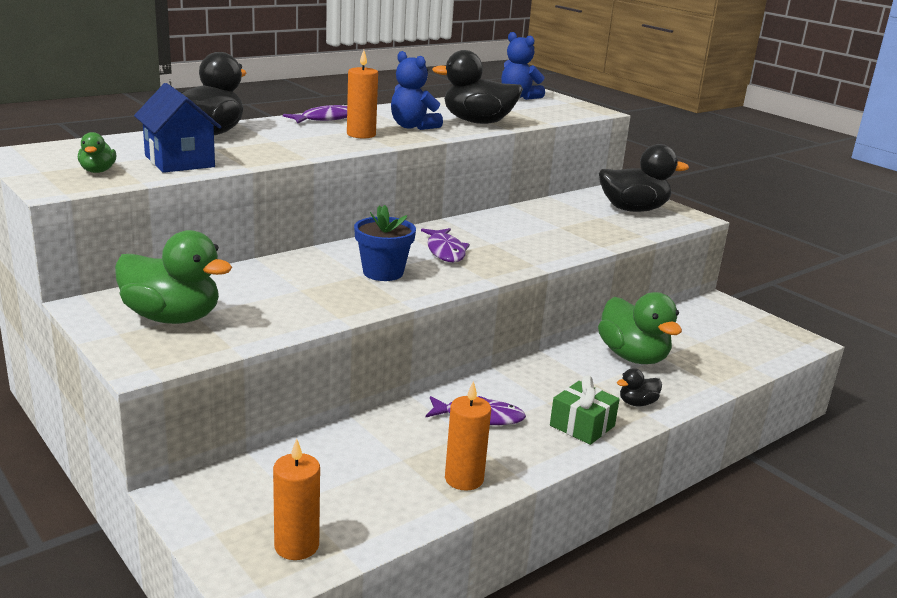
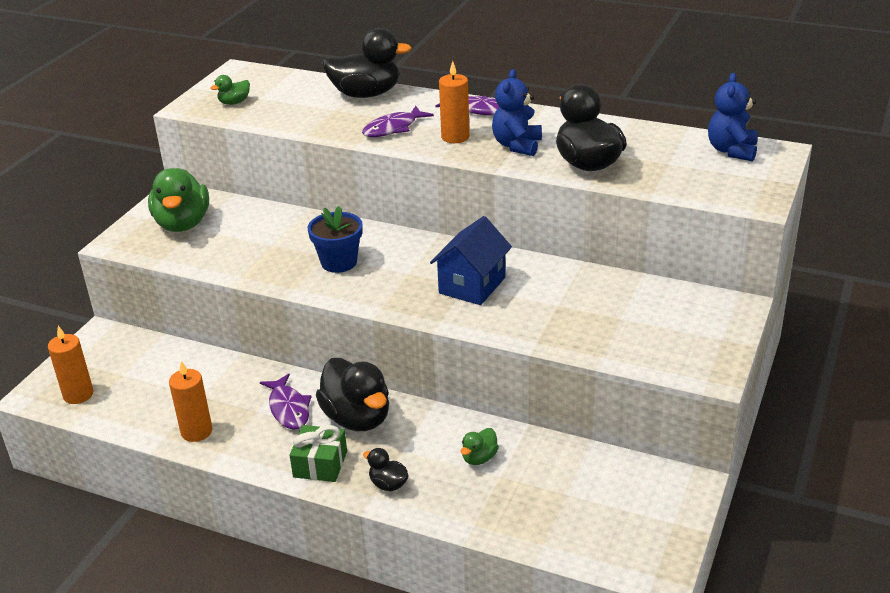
camera: 65 degrees right, 10 degrees up
(179, 161) = (287, 113): blue house -> blue house (472, 285)
(445, 251) = (417, 271): purple fish -> purple fish (393, 128)
(633, 209) = (678, 331): black duck -> black duck (357, 418)
(633, 357) = (479, 458): green duck -> green duck, size x0.47

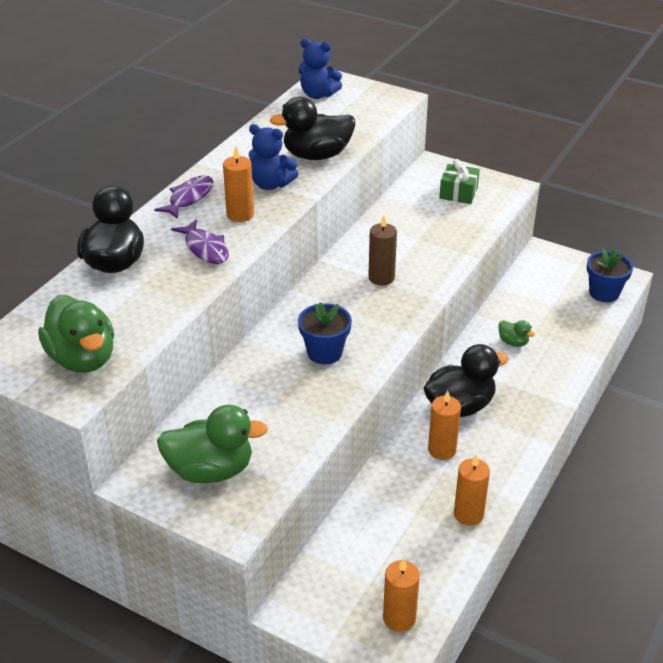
camera: 85 degrees left, 5 degrees up
(234, 102) = (82, 359): green duck -> green duck, size x2.13
(288, 408) = (442, 450): purple fish -> orange candle
(320, 464) = (517, 430): green gift -> green gift (458, 193)
(388, 484) = (541, 392): black duck -> none
(472, 285) = (381, 278): blue house -> brown candle
(611, 549) = (604, 293): none -> blue flower pot

